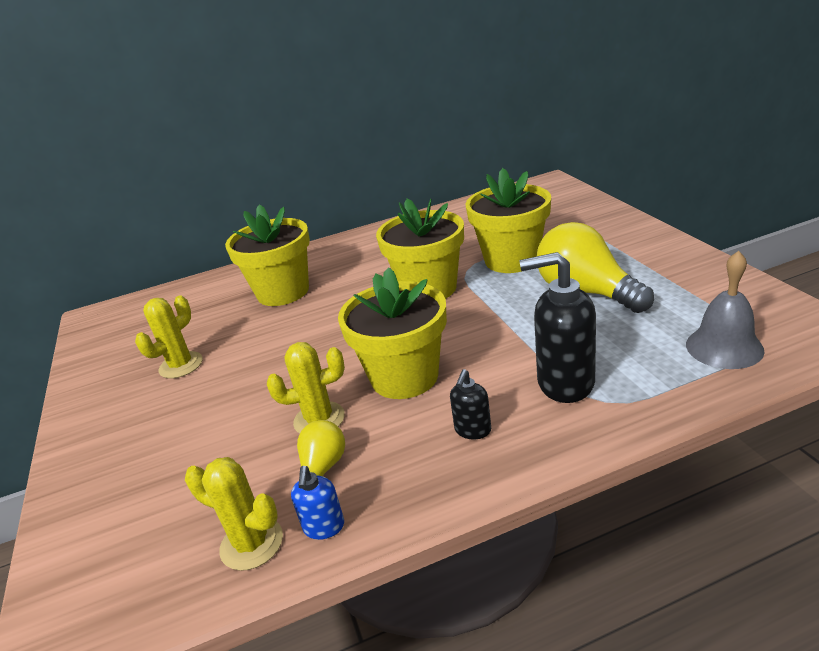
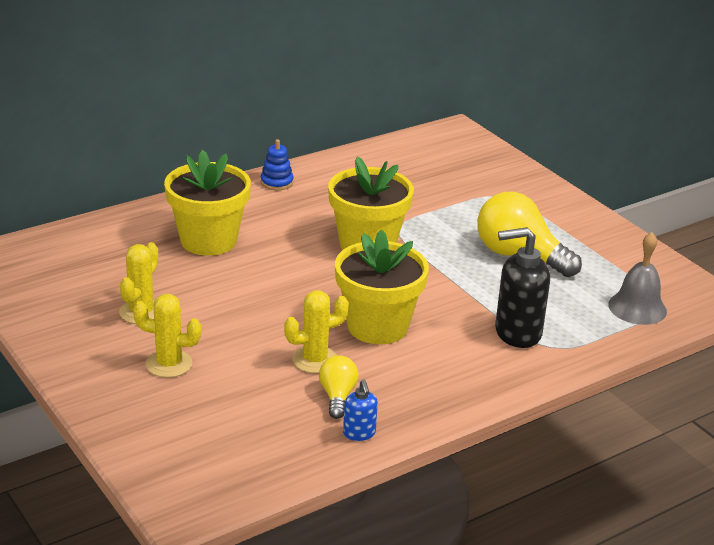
camera: 20 degrees left, 0 degrees up
(252, 543) = (306, 445): yellow cactus -> yellow cactus (169, 364)
(370, 237) = (276, 182): none -> blue stacking toy
(472, 430) = (452, 368): black soap dispenser -> none
(511, 260) = (441, 219): yellow flower pot -> none

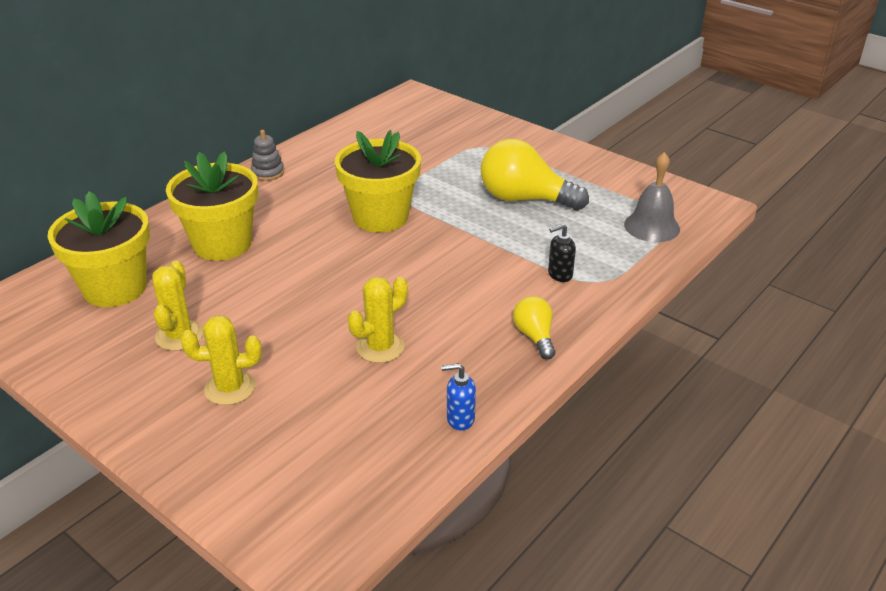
camera: 15 degrees left, 5 degrees up
(276, 182) = (268, 172): blue stacking toy -> grey stacking toy
(337, 396) = (420, 382): yellow light bulb -> yellow light bulb (534, 336)
(359, 433) = (460, 419): blue soap dispenser -> blue soap dispenser turned 120 degrees clockwise
(377, 326) = (426, 297): yellow flower pot -> yellow flower pot (115, 288)
(517, 333) = (559, 275): black soap dispenser -> black soap dispenser, size x0.51

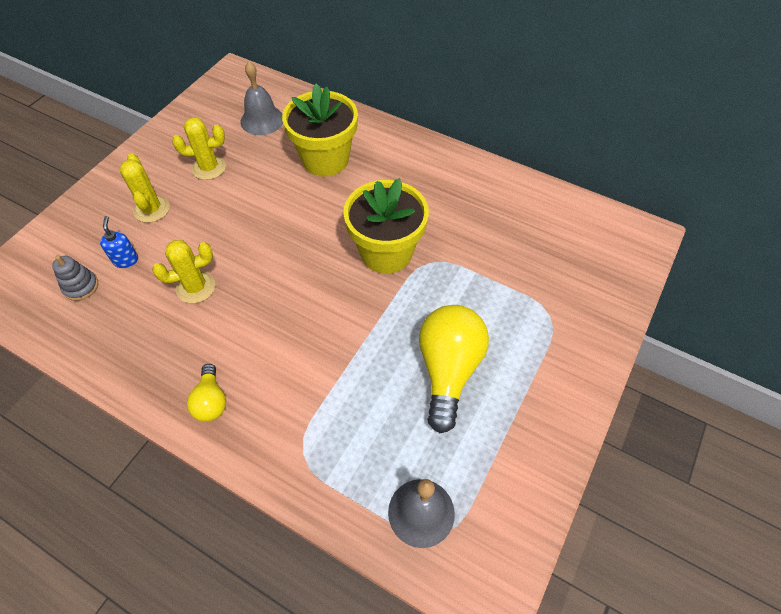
camera: 80 degrees right, 20 degrees up
(115, 288) = (262, 120): yellow flower pot -> grey bell
(268, 172) = (441, 159): grey stacking toy -> grey stacking toy (81, 286)
(380, 347) = (196, 287): yellow cactus -> yellow cactus turned 60 degrees counterclockwise
(460, 419) = (107, 355): blue soap dispenser -> blue soap dispenser (126, 260)
(534, 336) = (211, 401): yellow light bulb -> yellow light bulb turned 105 degrees clockwise
(559, 275) = (311, 416): black soap dispenser -> none

